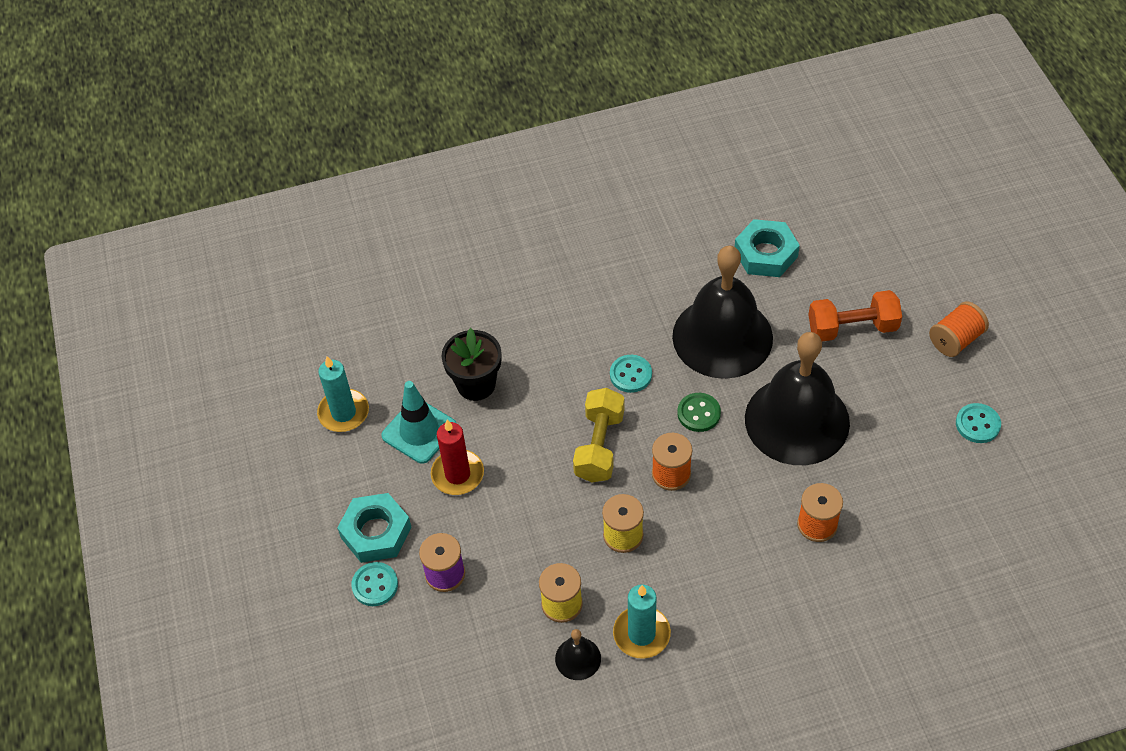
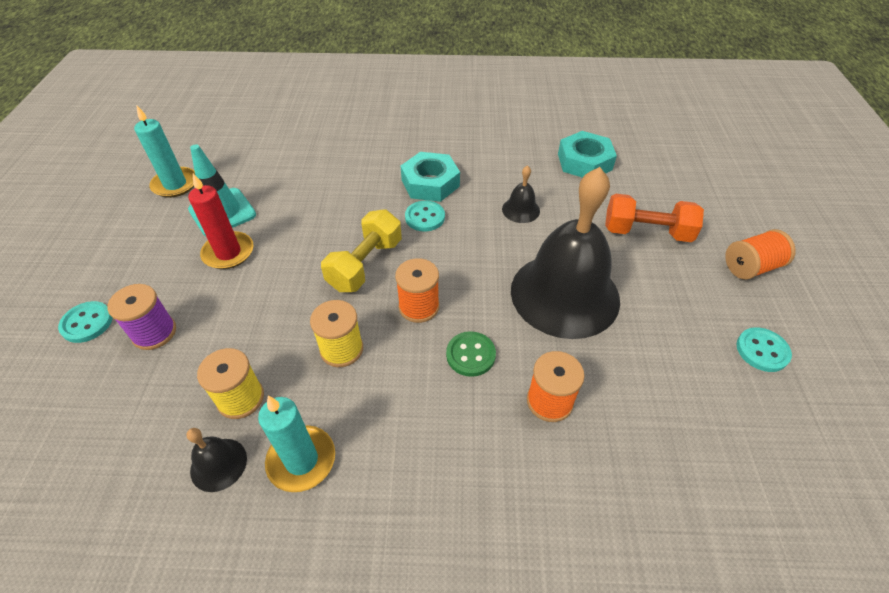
camera: 15 degrees right, 5 degrees down
(376, 532) = (125, 279): turquoise nut -> turquoise nut (430, 183)
(476, 384) = (292, 192): black flower pot -> none
(698, 413) = (471, 263): green button -> green button (470, 355)
(722, 337) = (521, 210): black bell -> black bell, size x0.40

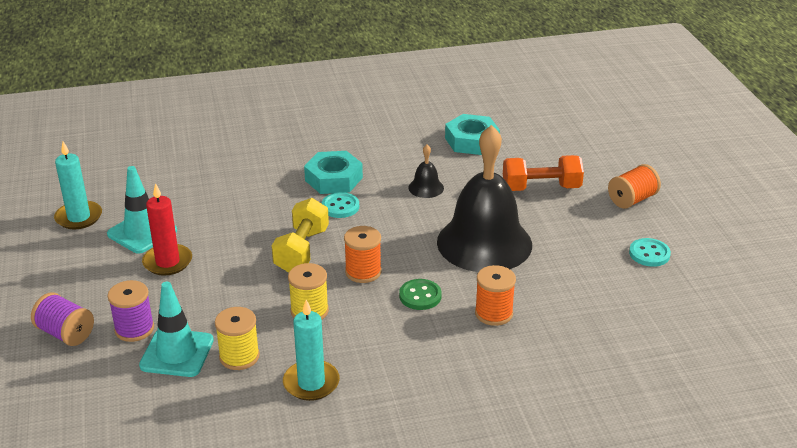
camera: 15 degrees left, 15 degrees down
(87, 323) = (65, 333): turquoise button -> purple spool
(179, 377) = (177, 353): none -> turquoise traffic cone
(218, 464) = (244, 398): black bell -> none

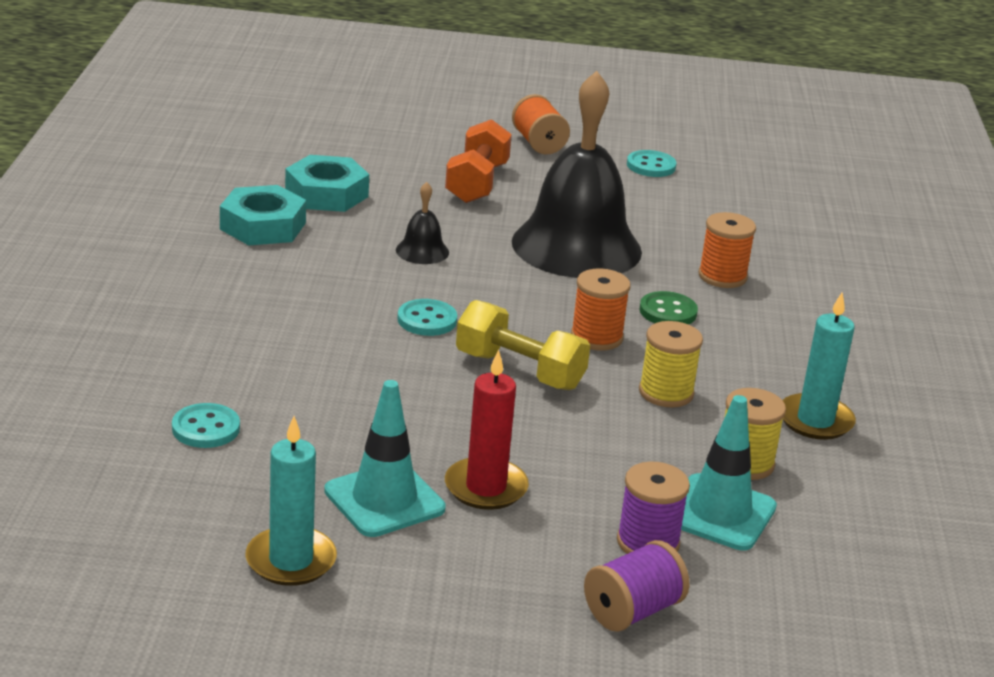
camera: 75 degrees left, 5 degrees down
(185, 167) = (206, 428): none -> turquoise button
(333, 179) = (348, 309): turquoise nut -> turquoise nut (263, 226)

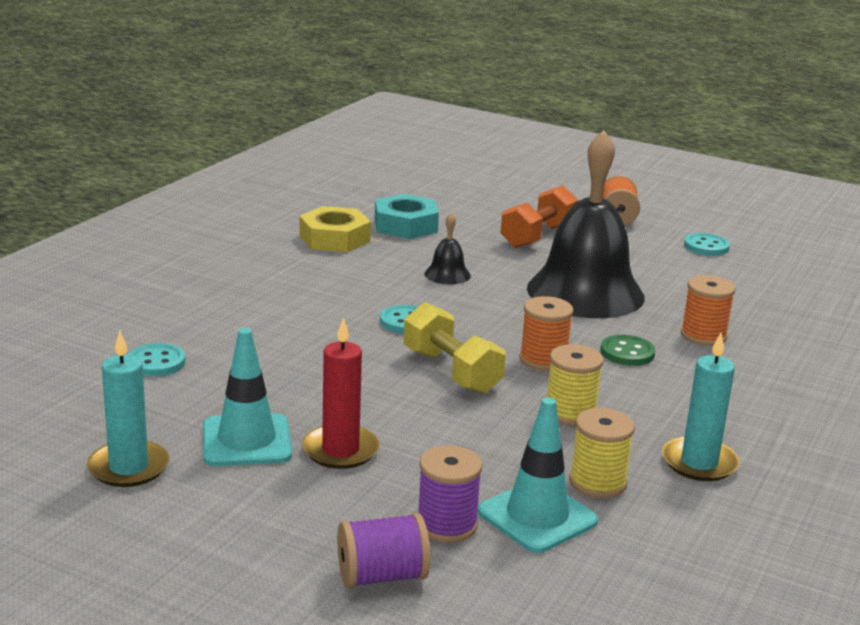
camera: 25 degrees right, 5 degrees down
(263, 226) = (334, 238): turquoise nut -> yellow nut

